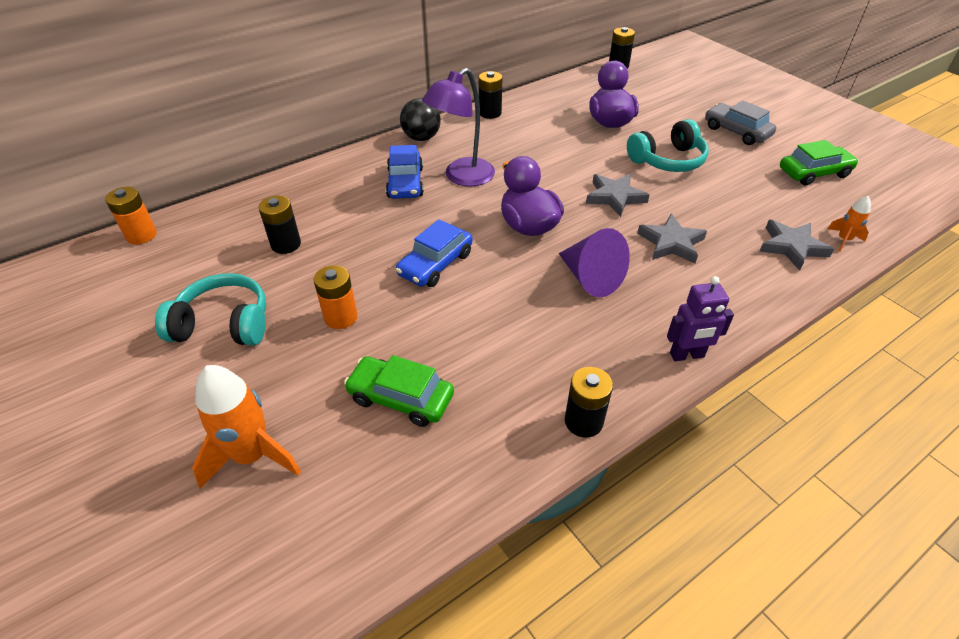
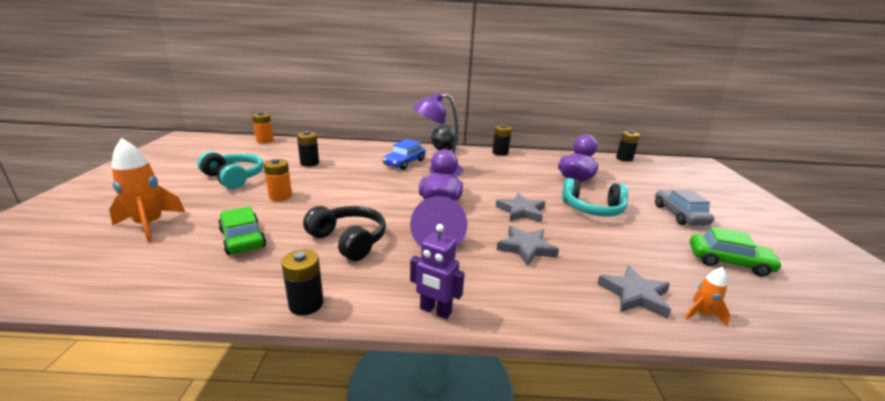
camera: 35 degrees right, 20 degrees down
(435, 264) = (361, 196): blue car -> none
(513, 330) = (348, 240): none -> black headphones

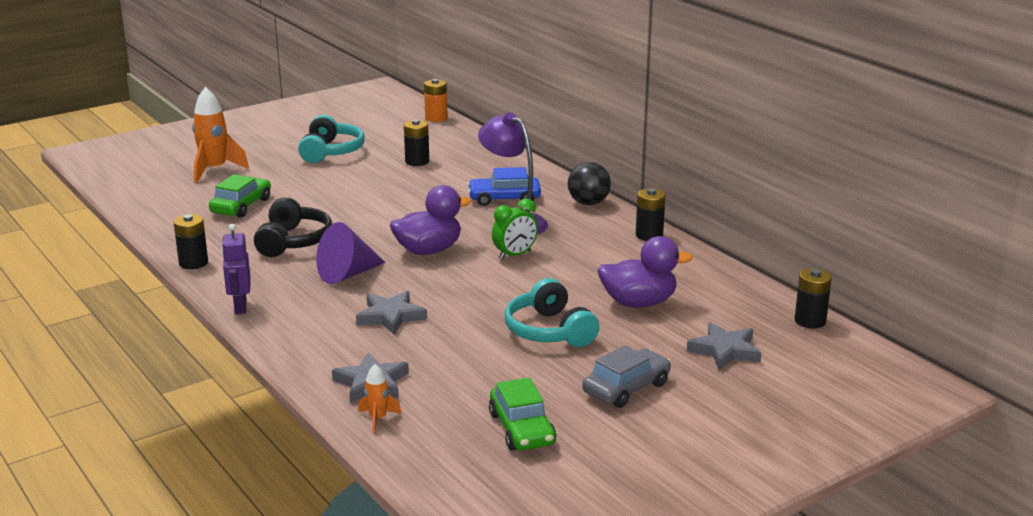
camera: 55 degrees right, 0 degrees up
(280, 196) = (327, 184): orange battery -> none
(481, 184) = (515, 255): none -> green clock
(521, 211) = (474, 294): grey star -> grey star (725, 351)

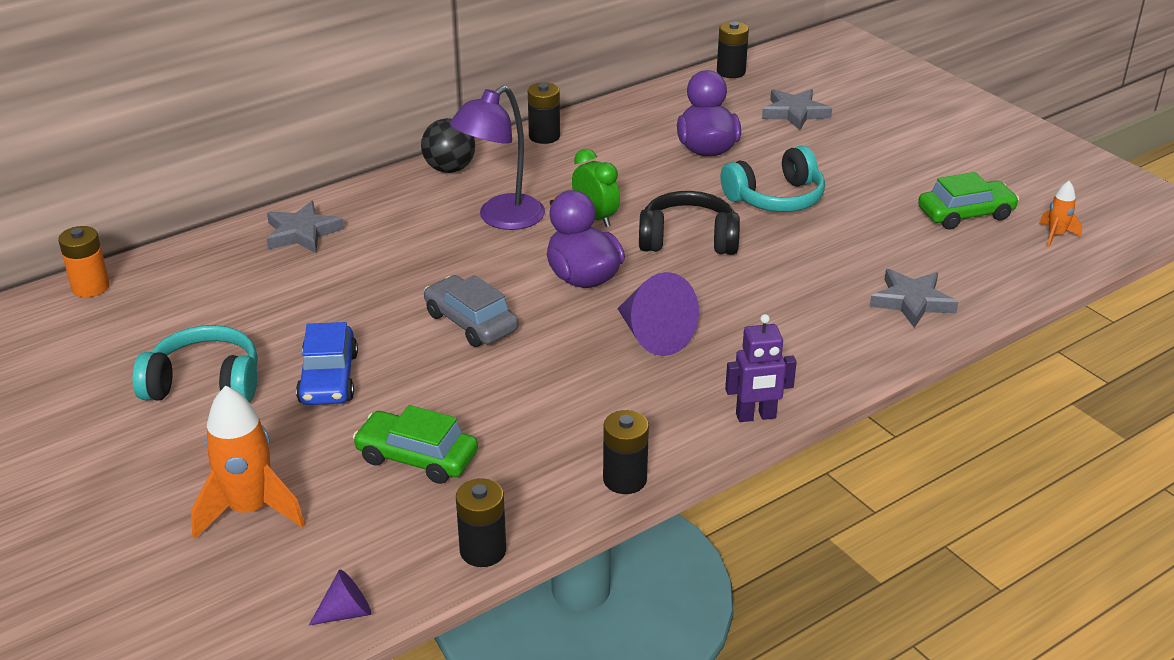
camera: 90 degrees left, 10 degrees up
(123, 195) = (346, 612): none -> purple cone
(293, 241) = (552, 391): black headphones -> black headphones (688, 240)
(378, 419) = (979, 294): orange rocket -> orange rocket (1056, 235)
(391, 316) = (761, 297): grey star -> grey star (302, 233)
(417, 161) = (274, 298): black battery -> black battery (483, 551)
(504, 199) = (427, 225): blue car -> blue car (329, 378)
(626, 388) = (876, 161): grey car -> grey car (471, 322)

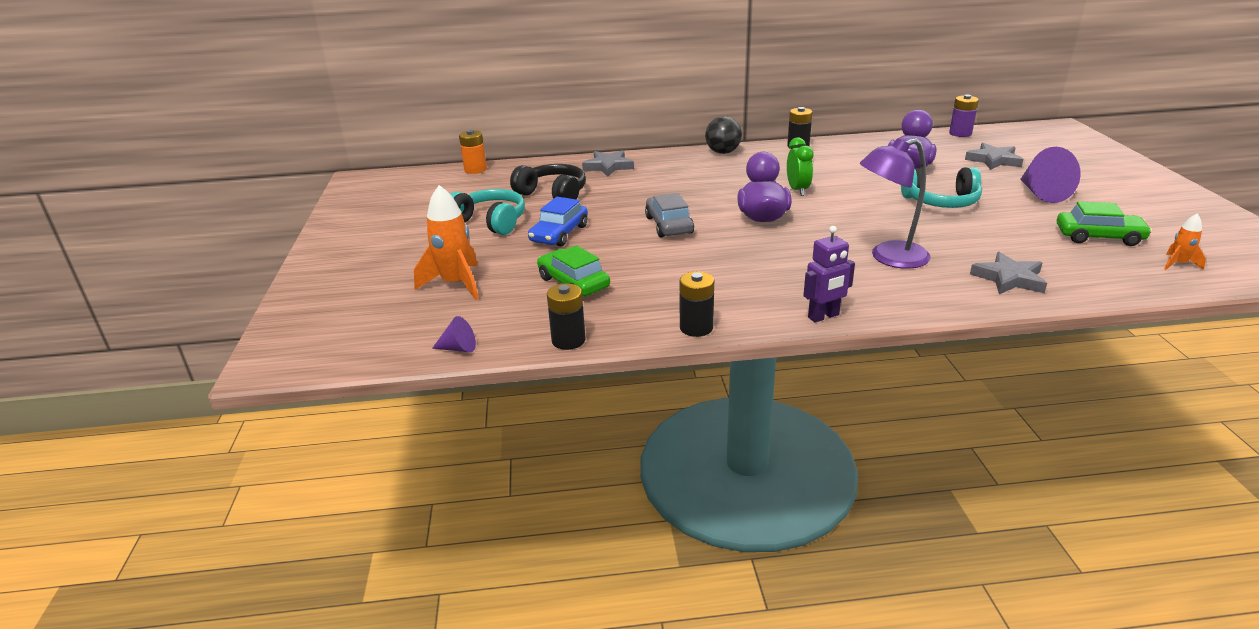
camera: 30 degrees right, 5 degrees down
(501, 219) = (734, 180): purple lamp -> purple lamp (889, 258)
(653, 336) = (785, 256): purple cone -> purple cone (1042, 193)
(688, 240) = (854, 212): black headphones -> black headphones (553, 194)
(731, 72) = (960, 133): black battery -> purple battery
(756, 416) = (823, 316): purple robot -> purple robot turned 45 degrees counterclockwise

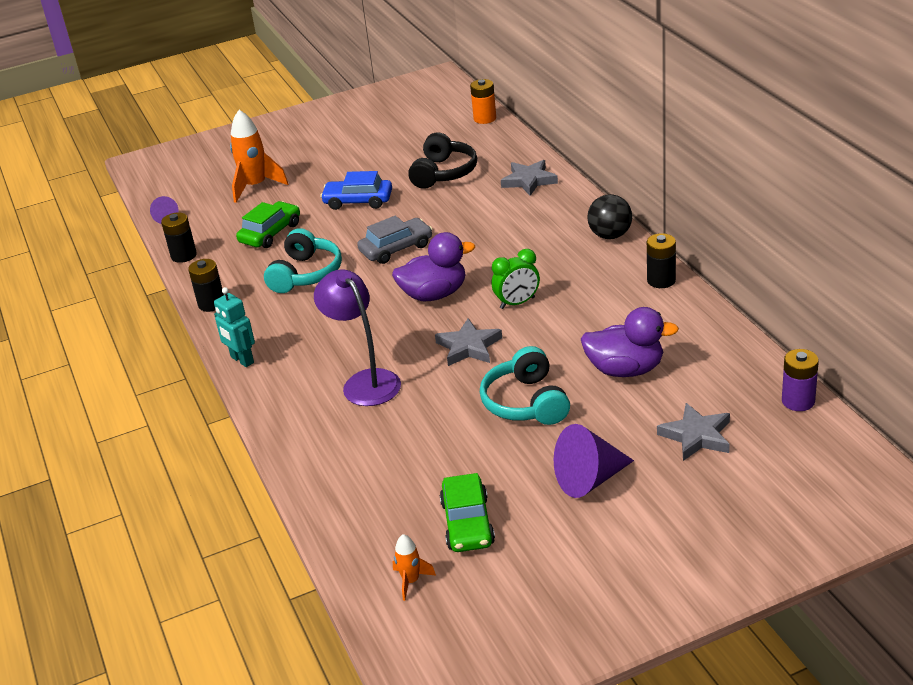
camera: 75 degrees right, 5 degrees up
(490, 222) = (370, 163): turquoise headphones -> turquoise headphones (305, 274)
(823, 316) = (242, 360): purple robot -> turquoise robot
(1009, 278) = (340, 458): grey star -> grey star (469, 347)

